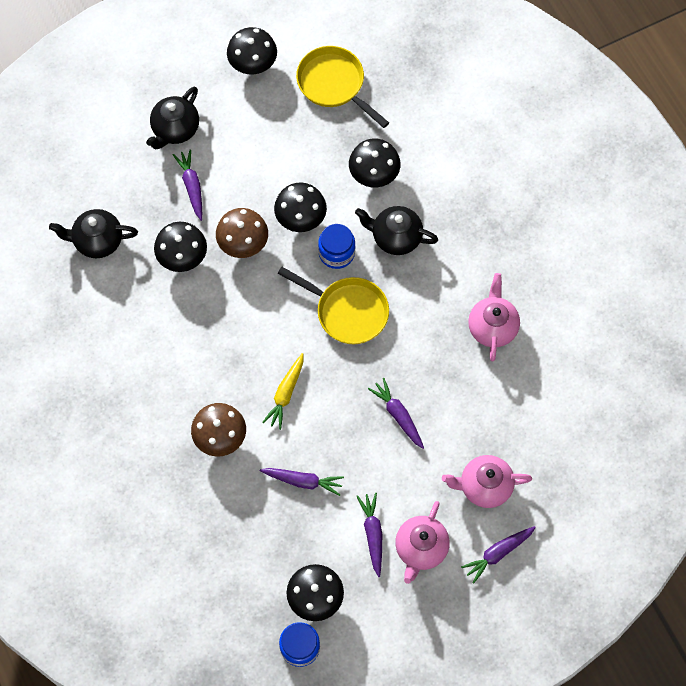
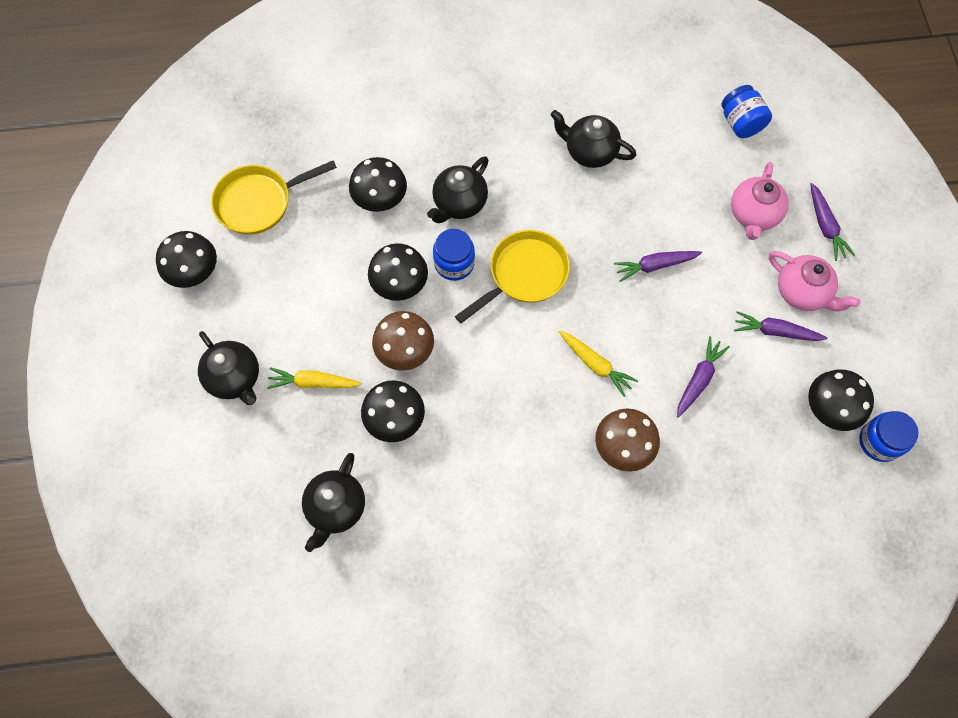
camera: 70 degrees left, 0 degrees up
(192, 187) = (314, 382): purple carrot -> yellow carrot
(492, 327) = (589, 151): pink teapot -> black teapot
(580, 450) = (740, 123): none -> blue jar

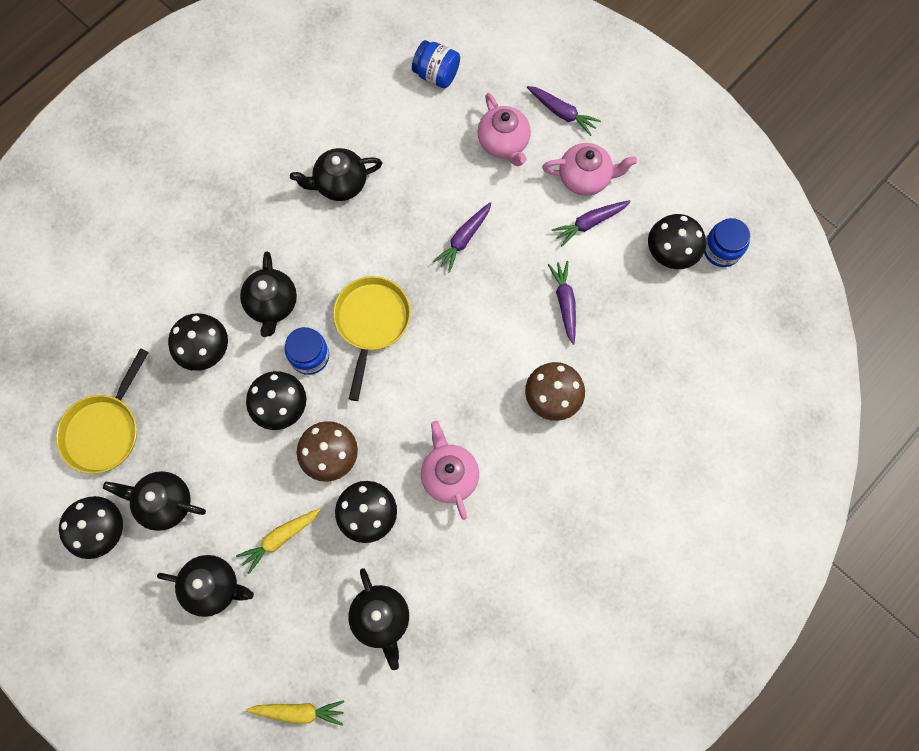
camera: 40 degrees left, 5 degrees up
(254, 288) = (164, 503): none -> black teapot
(485, 440) = (449, 475): none -> pink teapot
(595, 364) = (482, 351): yellow carrot -> yellow carrot (299, 711)

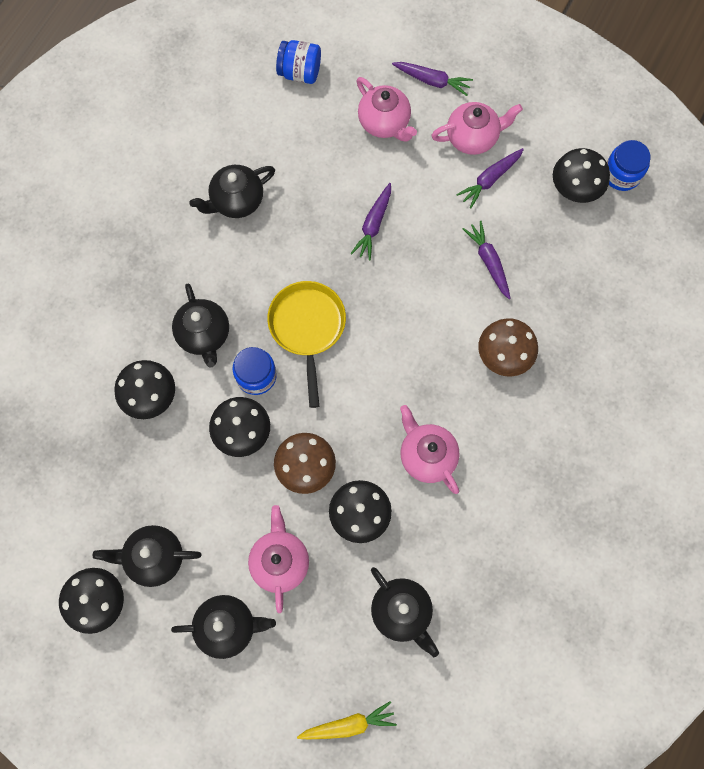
camera: 15 degrees left, 0 degrees up
(104, 430) = (72, 501): yellow pan -> none
(280, 538) = (280, 561): yellow carrot -> pink teapot

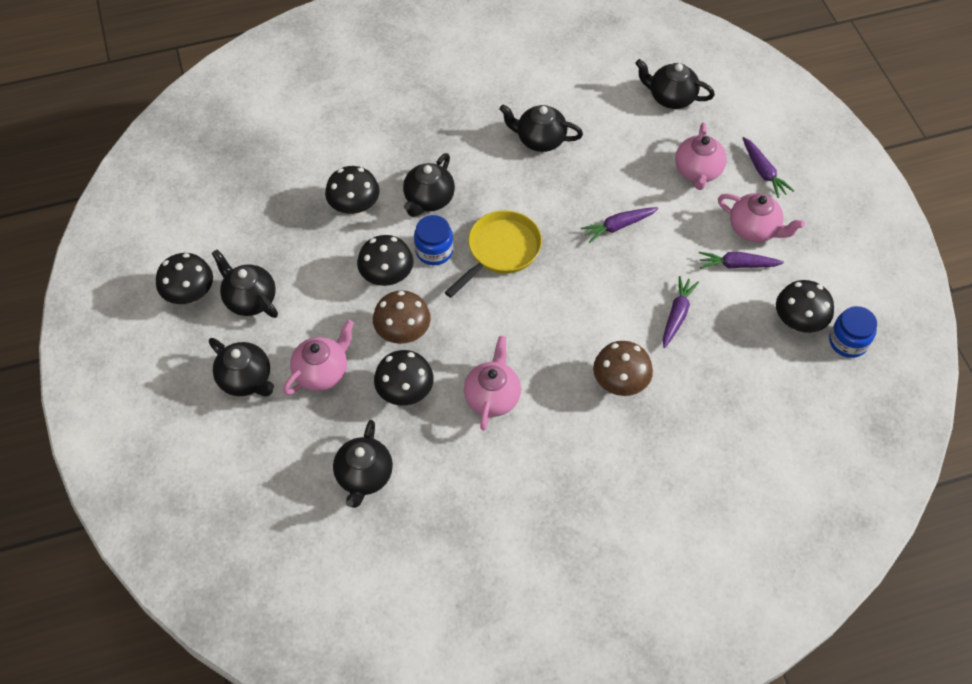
camera: 45 degrees right, 15 degrees down
(300, 72) = (671, 97): blue jar -> black teapot
(348, 724) = (250, 510): yellow carrot -> none

